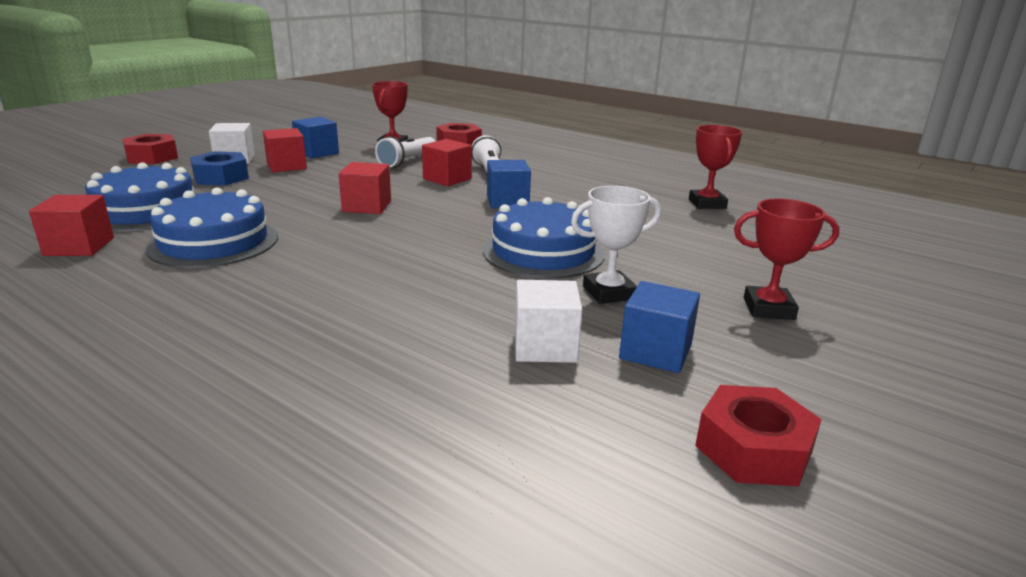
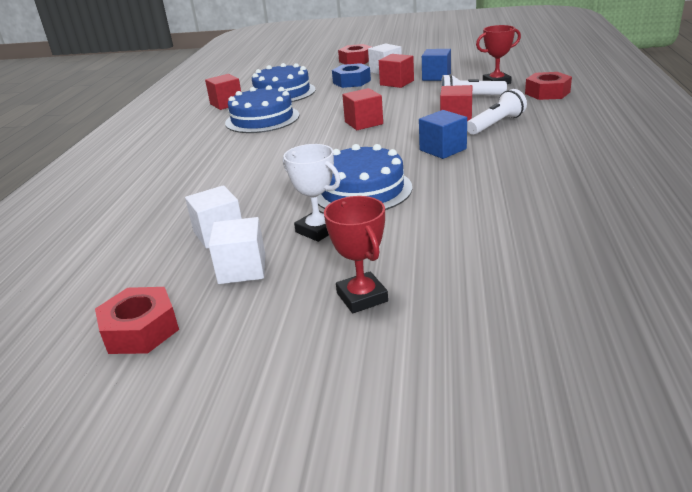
camera: 65 degrees right, 5 degrees up
(655, 351) = (242, 269): blue cube -> white cube
(707, 204) = (592, 215): red trophy -> none

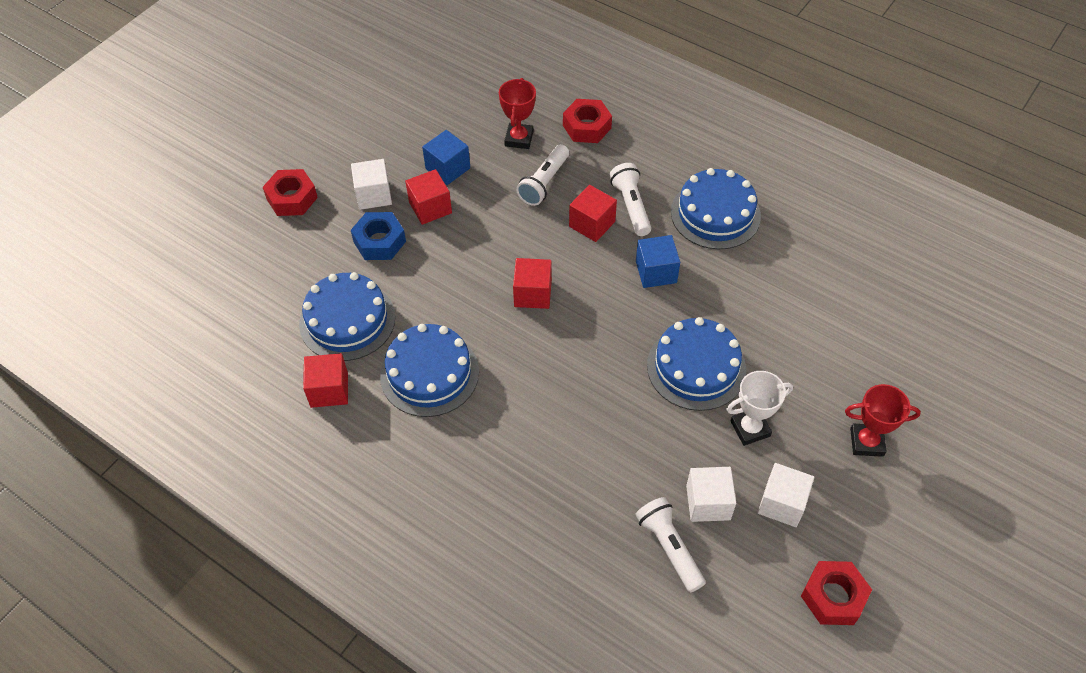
camera: 65 degrees left, 25 degrees up
(161, 231) = (669, 547): none -> white flashlight
(544, 151) = (715, 214): none -> blue cake

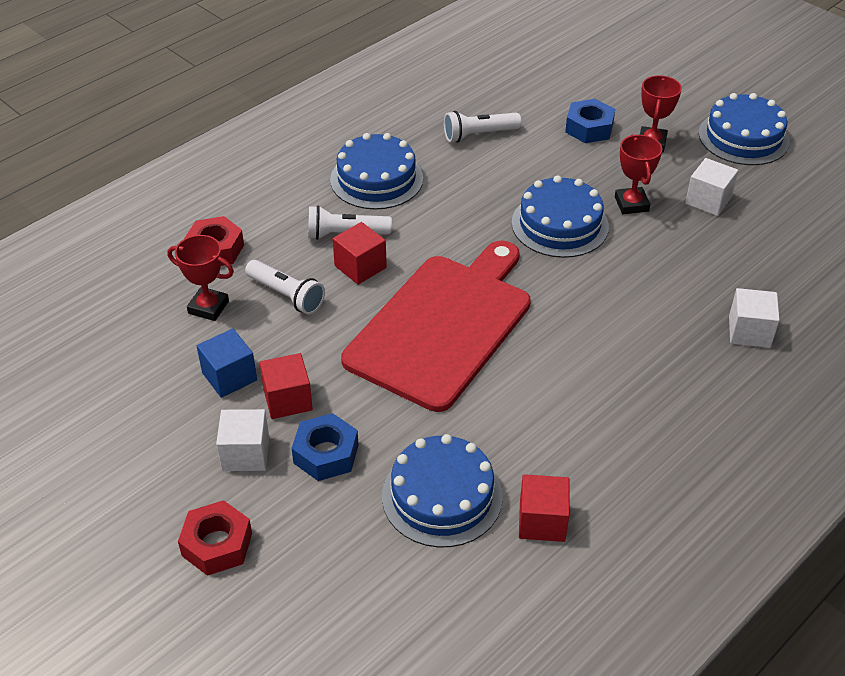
camera: 80 degrees left, 10 degrees down
(429, 373) = (533, 425): blue cake -> blue cake (743, 137)
(533, 293) = (443, 326): red cube -> red cutting board
(656, 272) = (438, 231): blue cube -> none
(669, 547) = (750, 274): white flashlight -> white flashlight (479, 135)
(708, 502) = (706, 243): white cube -> white cube (749, 331)
(750, 429) = (631, 204): white trophy -> red trophy
(833, 597) = (794, 190): red nut -> none
(869, 379) = (589, 128): none -> blue nut

